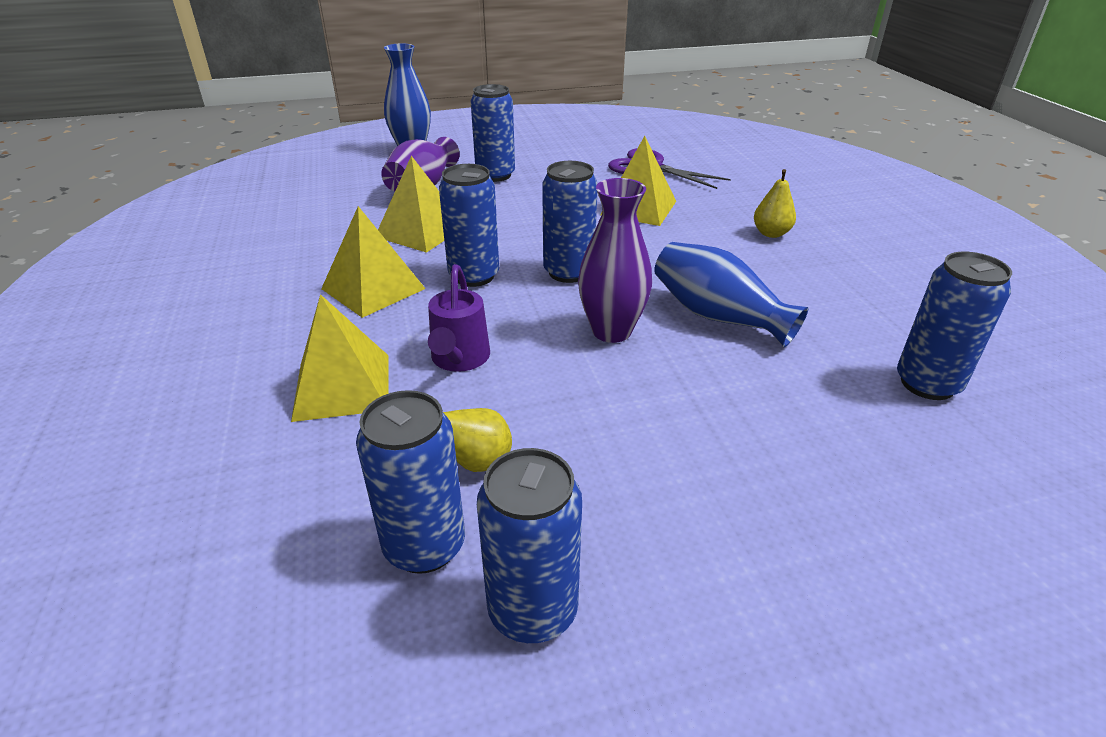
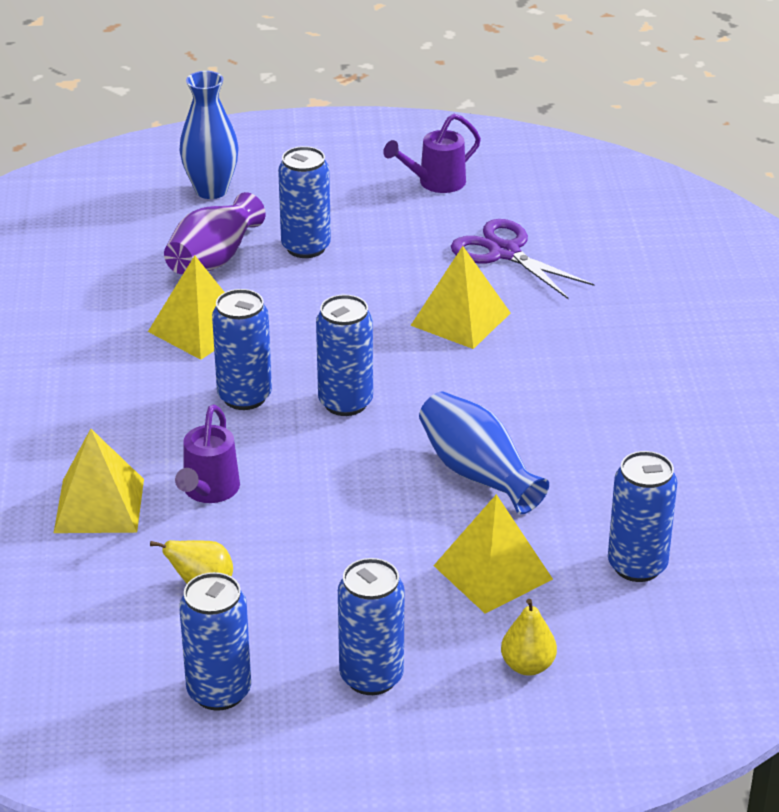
camera: 10 degrees right, 0 degrees up
(373, 289) = (138, 401): yellow pyramid -> yellow pyramid (493, 572)
(424, 546) = (150, 641): blue can -> blue can (371, 677)
(578, 136) = (436, 183): none -> purple watering can
(611, 331) = (363, 477): purple vase -> none
(771, 233) = (596, 373): yellow pear -> yellow pear (527, 666)

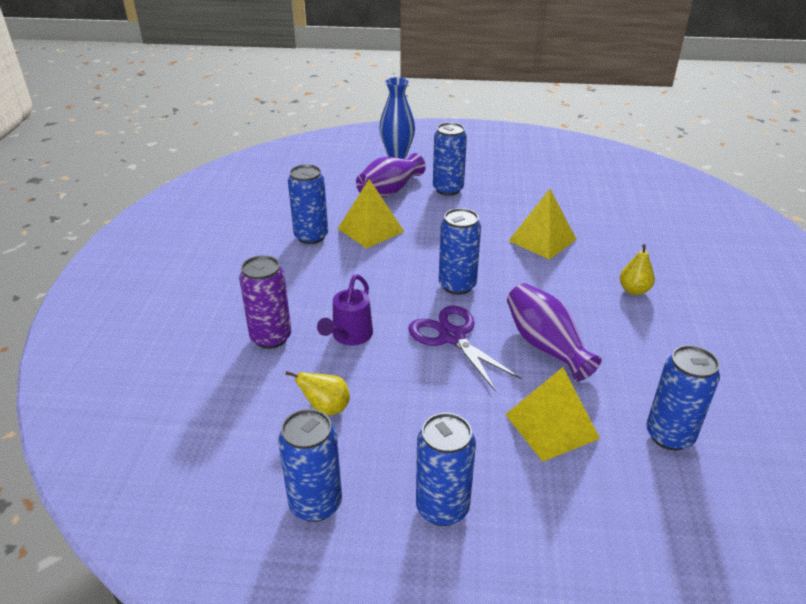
camera: 10 degrees right, 0 degrees up
(99, 505) = (271, 337): yellow pyramid -> purple can
(244, 397) = (389, 274): blue can -> blue can (311, 236)
(436, 183) = (534, 161): purple watering can -> none
(477, 473) = (545, 345): blue vase -> purple vase
(505, 252) = (574, 203): purple scissors -> purple scissors (452, 337)
(527, 666) = (575, 516): yellow pear -> yellow pear (634, 290)

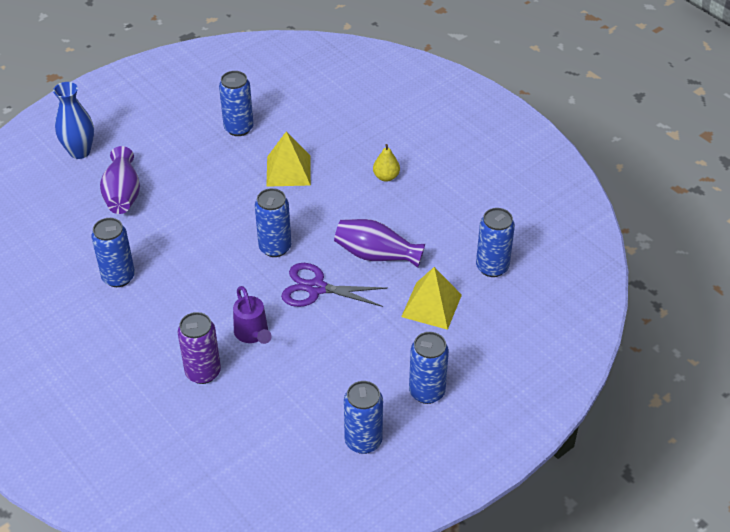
camera: 45 degrees left, 10 degrees up
(326, 408) = (300, 389): yellow pear -> none
(370, 230) = (156, 241): yellow pyramid -> none
(448, 189) = (167, 164): blue can -> blue can (238, 128)

